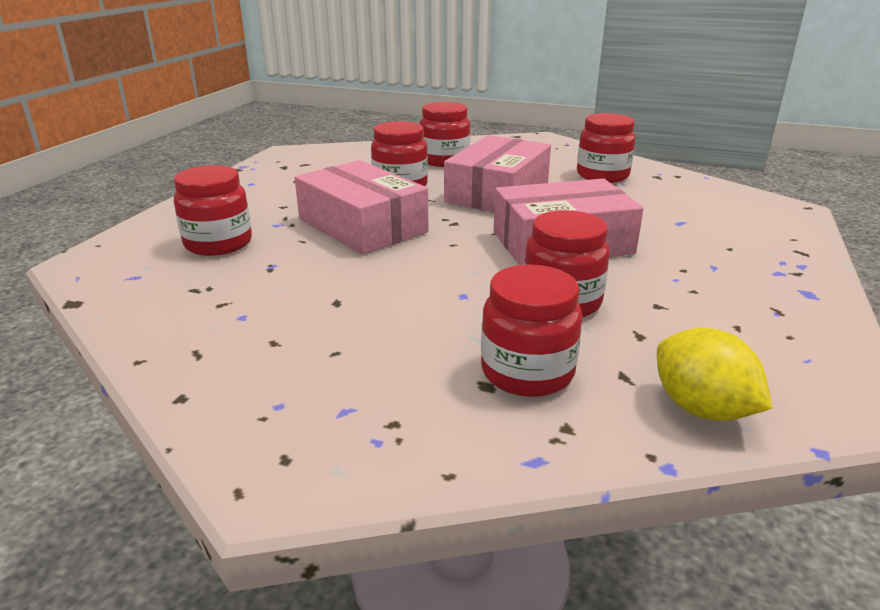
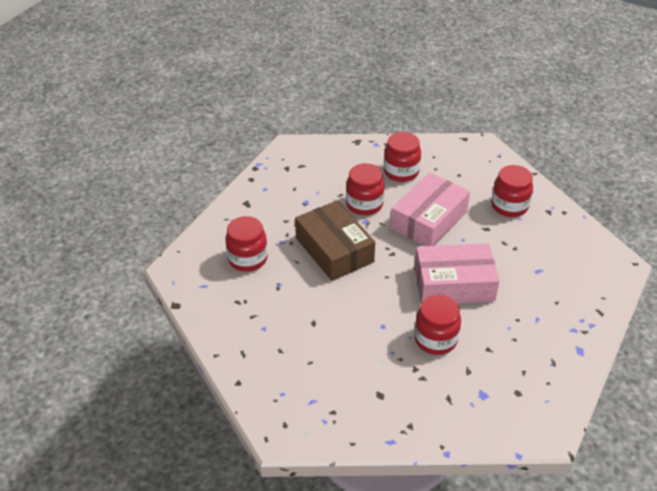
camera: 10 degrees right, 15 degrees up
(362, 225) = (334, 250): pink box -> brown box
(527, 372) = (402, 389): red jar -> none
(701, 409) = (476, 424): yellow lemon -> none

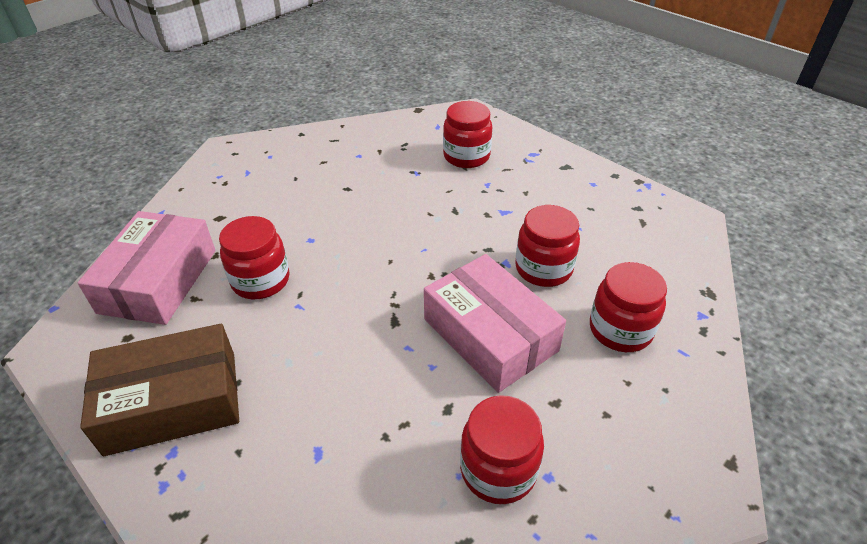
camera: 105 degrees right, 0 degrees up
(334, 250) = (458, 223): brown box -> brown box (172, 402)
(454, 284) = (343, 326): pink box -> pink box (158, 280)

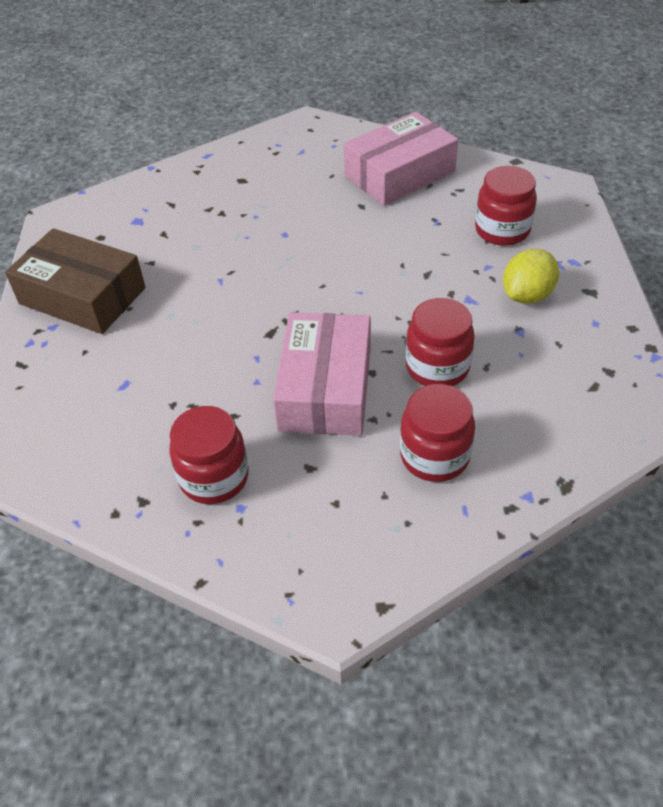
camera: 45 degrees right, 5 degrees up
(158, 280) = (155, 207): pink box -> pink box (399, 173)
(261, 280) = (216, 246): red jar -> none
(534, 189) = (527, 295): none -> yellow lemon

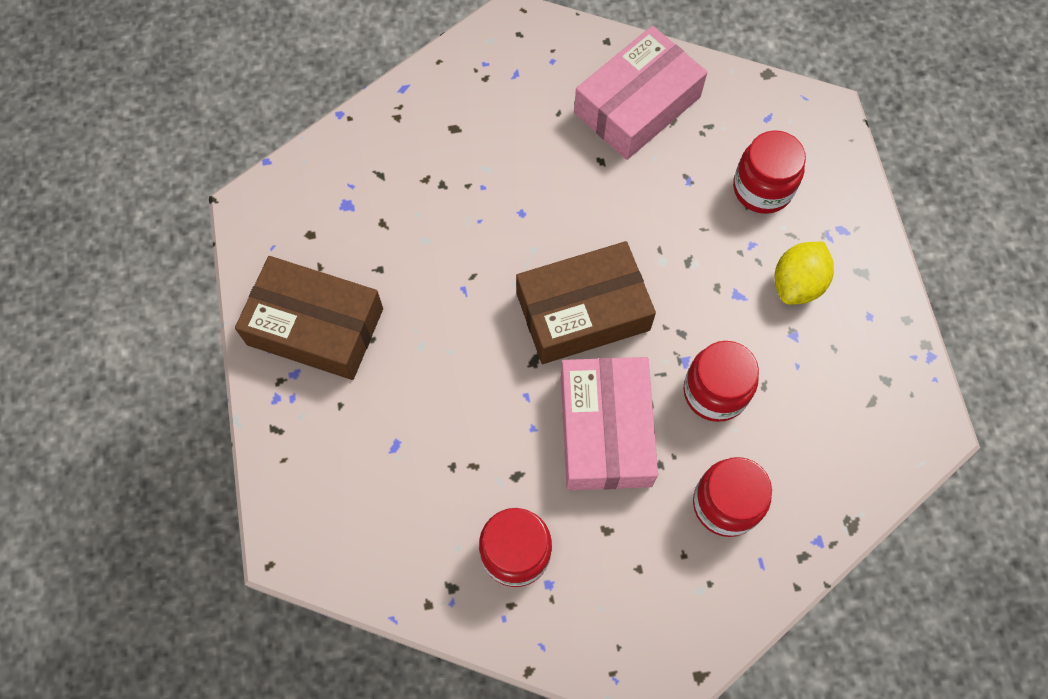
camera: 10 degrees left, 20 degrees up
(323, 302) = (583, 312): none -> brown box

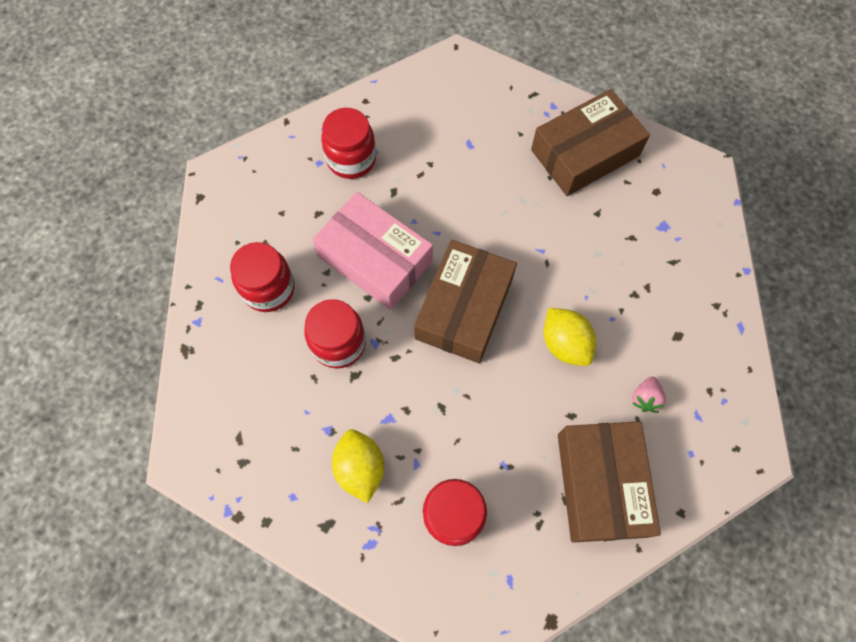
camera: 130 degrees right, 0 degrees up
(535, 118) = (645, 398): none -> pink strawberry
(541, 207) = (565, 344): none -> yellow lemon
(637, 105) = (601, 484): pink box -> brown box

